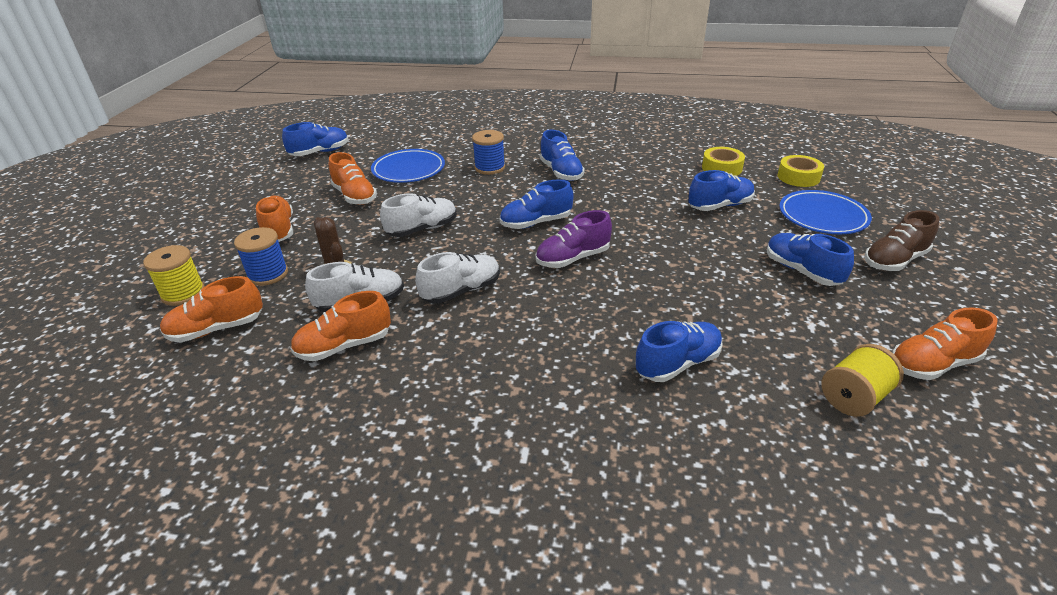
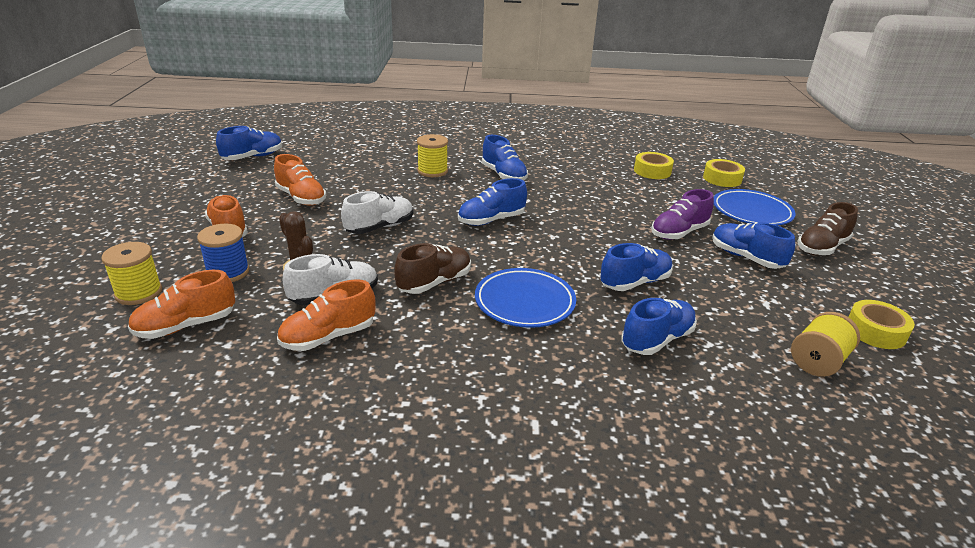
camera: 10 degrees left, 5 degrees down
(409, 170) = (351, 173): blue plate -> blue plate (524, 302)
(461, 291) = (434, 283): white shoe -> brown shoe
(489, 168) = (432, 171): blue spool -> yellow spool
(572, 258) = (535, 251): purple shoe -> purple shoe (679, 233)
(720, 206) = (659, 204): blue shoe -> blue shoe (635, 282)
(932, 364) = (875, 331): orange shoe -> yellow tape

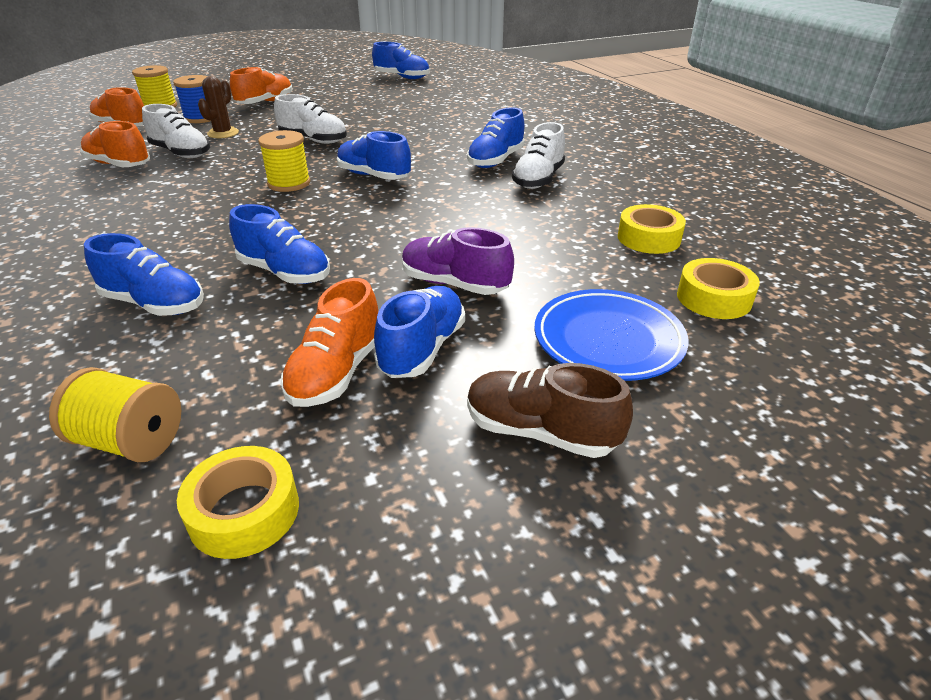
camera: 65 degrees right, 5 degrees up
(301, 198) = (343, 106): orange shoe -> orange shoe (336, 372)
(432, 171) = (460, 132): yellow spool -> yellow spool (289, 183)
(434, 283) = (223, 179): brown shoe -> none
(524, 302) = (207, 222): blue plate -> none
(549, 173) = (538, 179): none -> white shoe

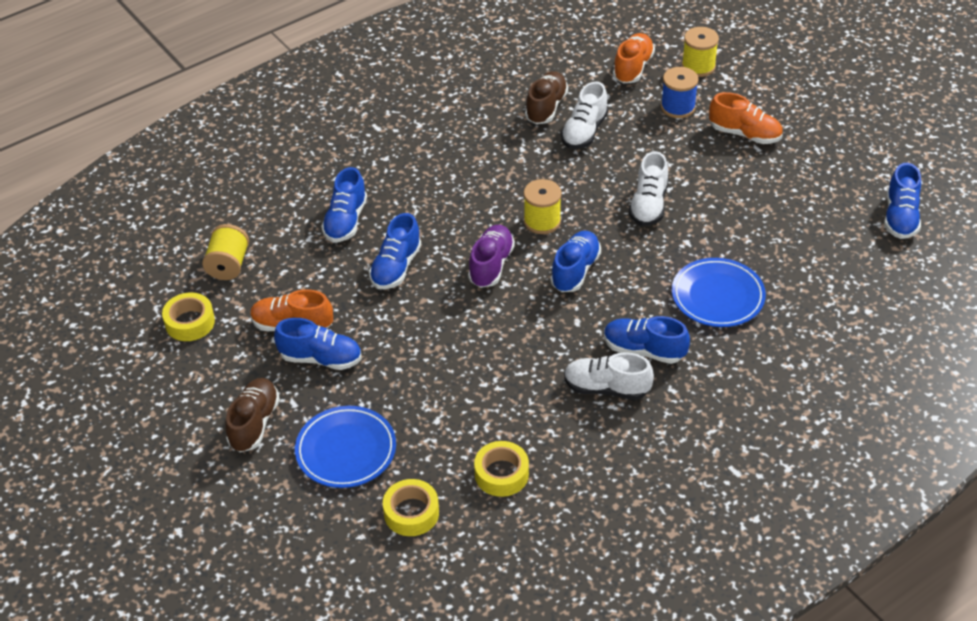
camera: 80 degrees right, 10 degrees up
(119, 165) = (546, 107): orange shoe -> brown shoe
(223, 133) = (642, 138): brown cactus -> none
(446, 130) = (717, 296): none -> blue plate
(454, 284) = (399, 360): purple shoe -> purple shoe (491, 265)

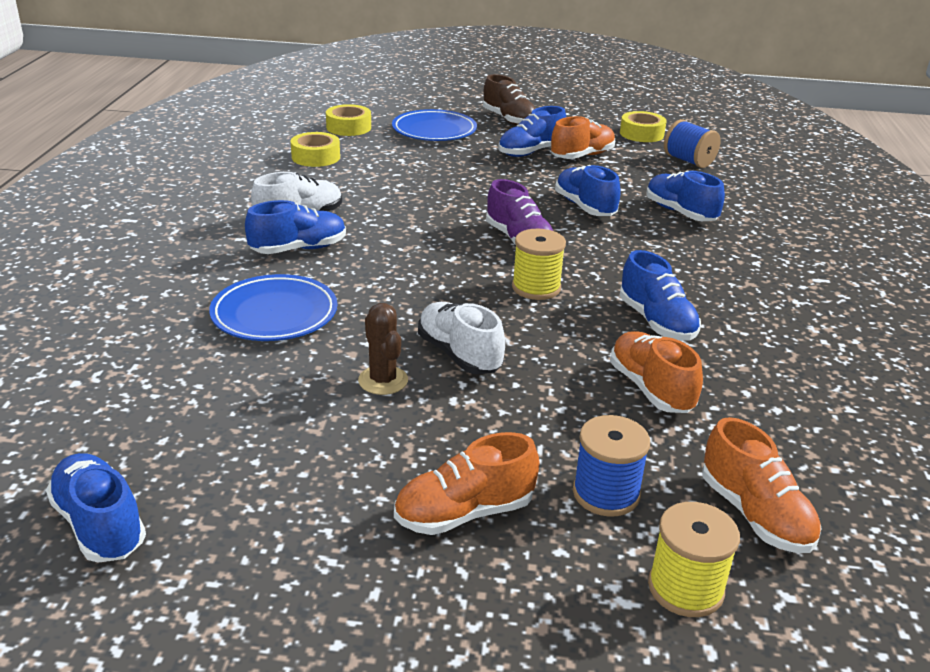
camera: 130 degrees right, 15 degrees down
(228, 265) = (688, 161): yellow spool -> blue spool
(546, 107) = (737, 390): brown shoe -> none
(575, 270) = (443, 269): blue shoe -> blue shoe (656, 322)
(584, 132) = (651, 389): white shoe -> orange shoe
(706, 214) = (383, 380): none -> brown cactus

